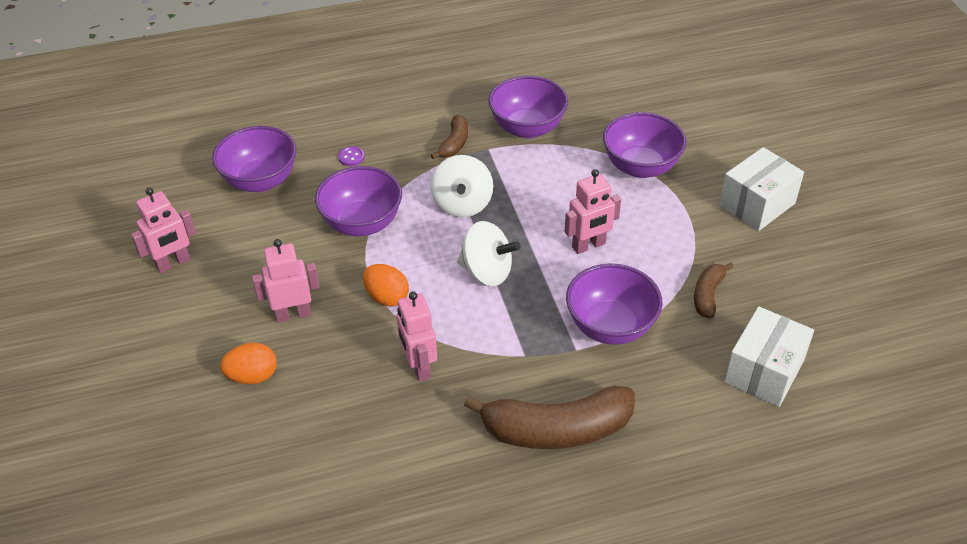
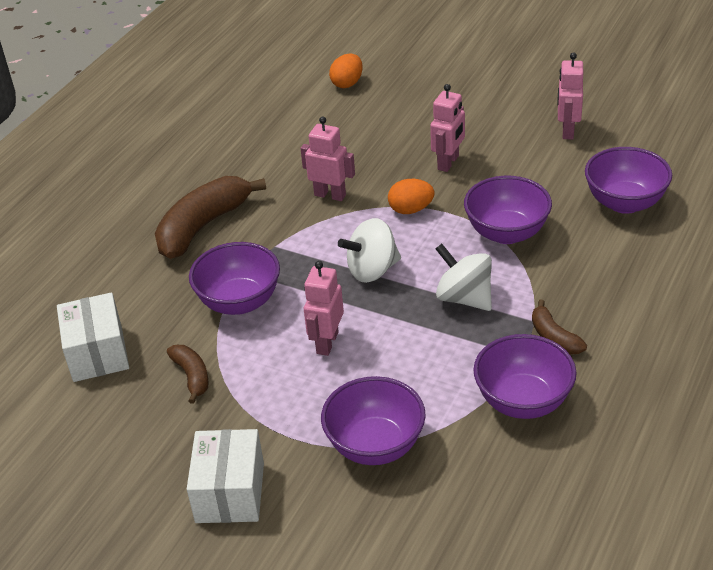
camera: 135 degrees right, 5 degrees down
(253, 376) = (414, 128): orange egg -> orange egg (347, 83)
(351, 157) = (603, 264): purple button -> none

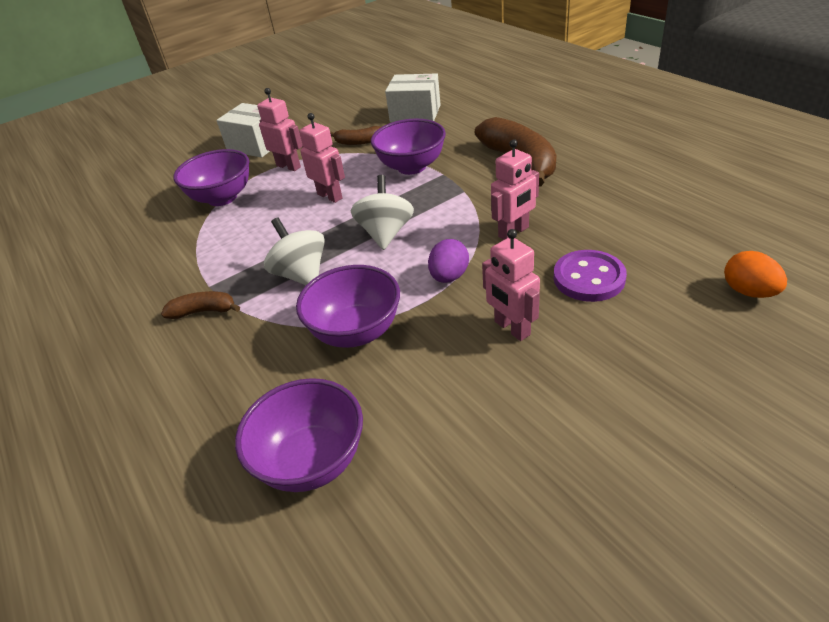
camera: 120 degrees right, 0 degrees up
(371, 144) = (589, 278): none -> purple button
(411, 210) = (449, 276): orange egg -> purple egg
(464, 298) = (301, 274): white spinning top -> white spinning top turned 105 degrees counterclockwise
(523, 401) = (172, 271): purple bowl -> none
(567, 131) = (507, 478): pink robot -> pink robot (289, 166)

